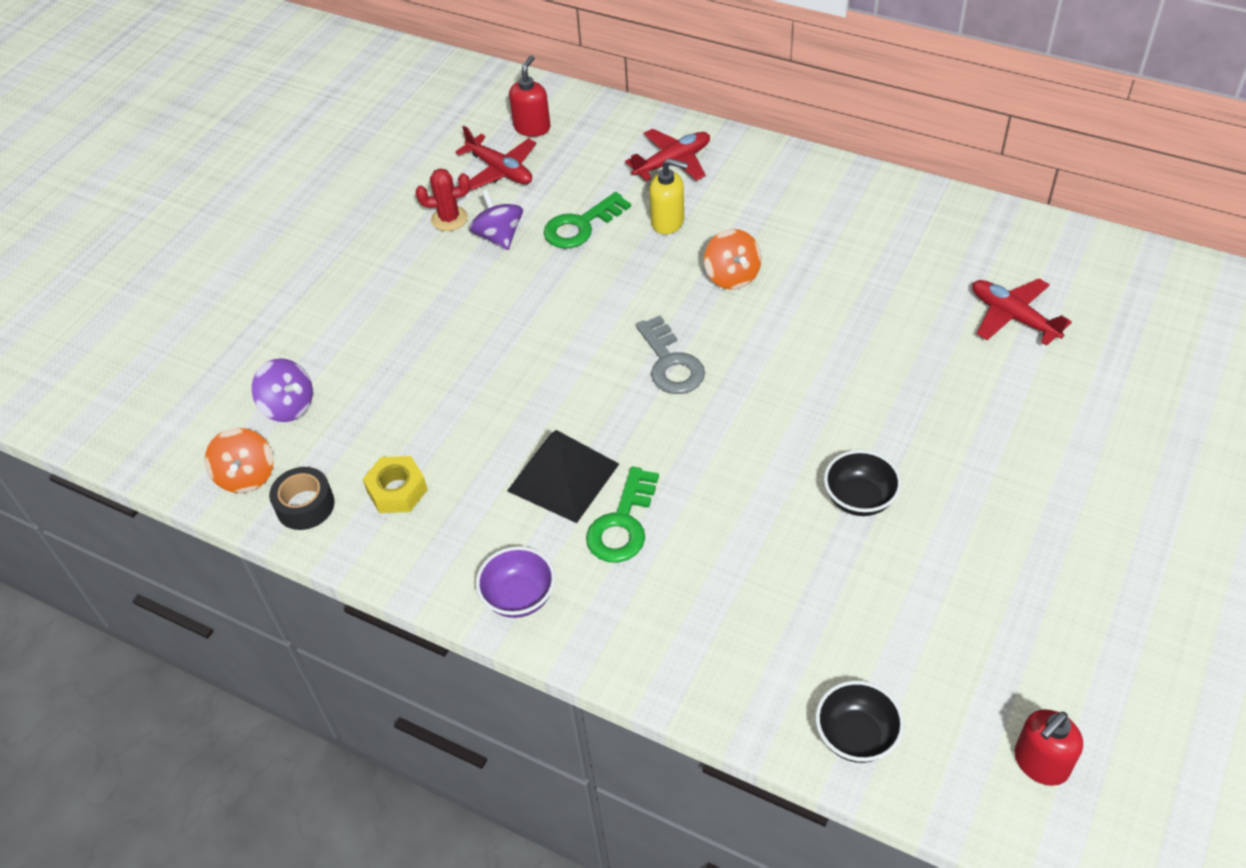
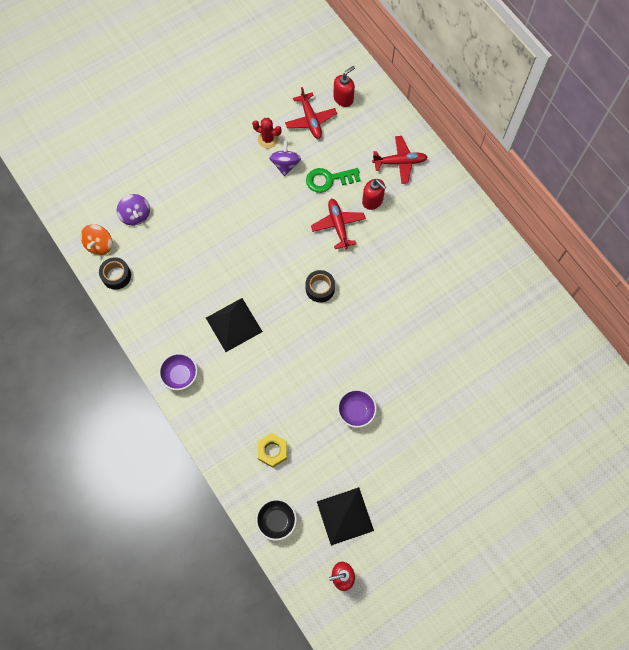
camera: 25 degrees right, 20 degrees up
(397, 491) = (159, 290): yellow nut -> yellow nut (272, 451)
(623, 523) = (245, 364): green key -> none
(668, 222) = (372, 201): yellow soap dispenser -> red soap dispenser
(670, 363) = (320, 288): grey key -> black tape
(732, 276) = (382, 253): orange spinning top -> none
(859, 499) = (356, 411): black bowl -> purple bowl
(966, 662) = (345, 516): none -> black pyramid
(1013, 317) = (500, 355): red plane -> red plane (338, 225)

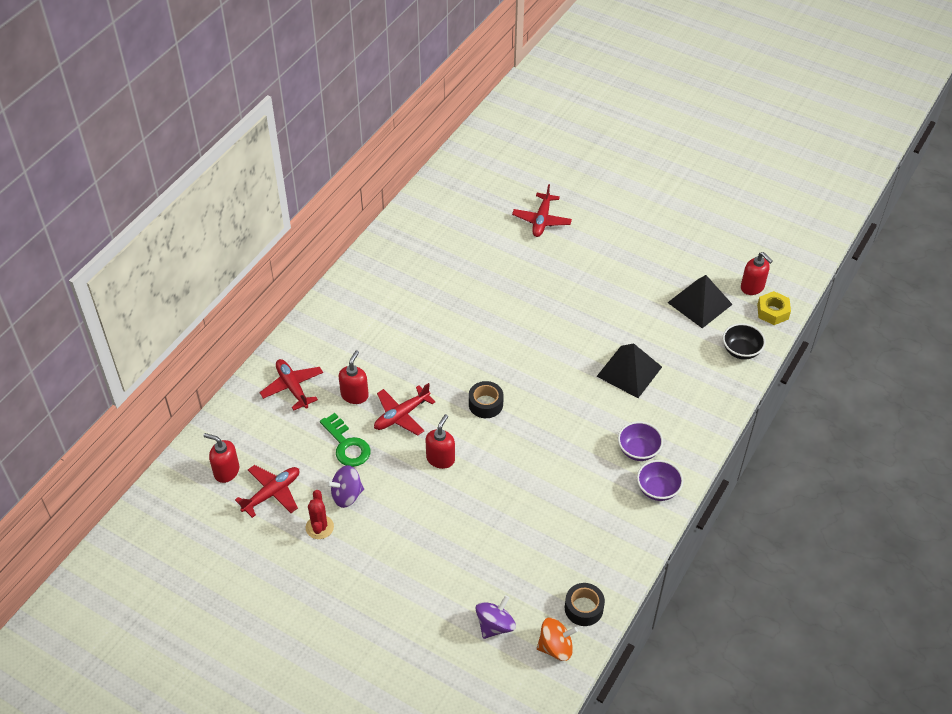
camera: 115 degrees left, 20 degrees down
(234, 324) = (572, 464): black pyramid -> black pyramid (629, 371)
(272, 451) = (680, 379): yellow nut -> yellow nut (772, 312)
(285, 236) = (440, 459): none -> red soap dispenser
(356, 411) = (598, 329): purple bowl -> purple bowl (638, 450)
(505, 426) = (541, 220): none -> red plane

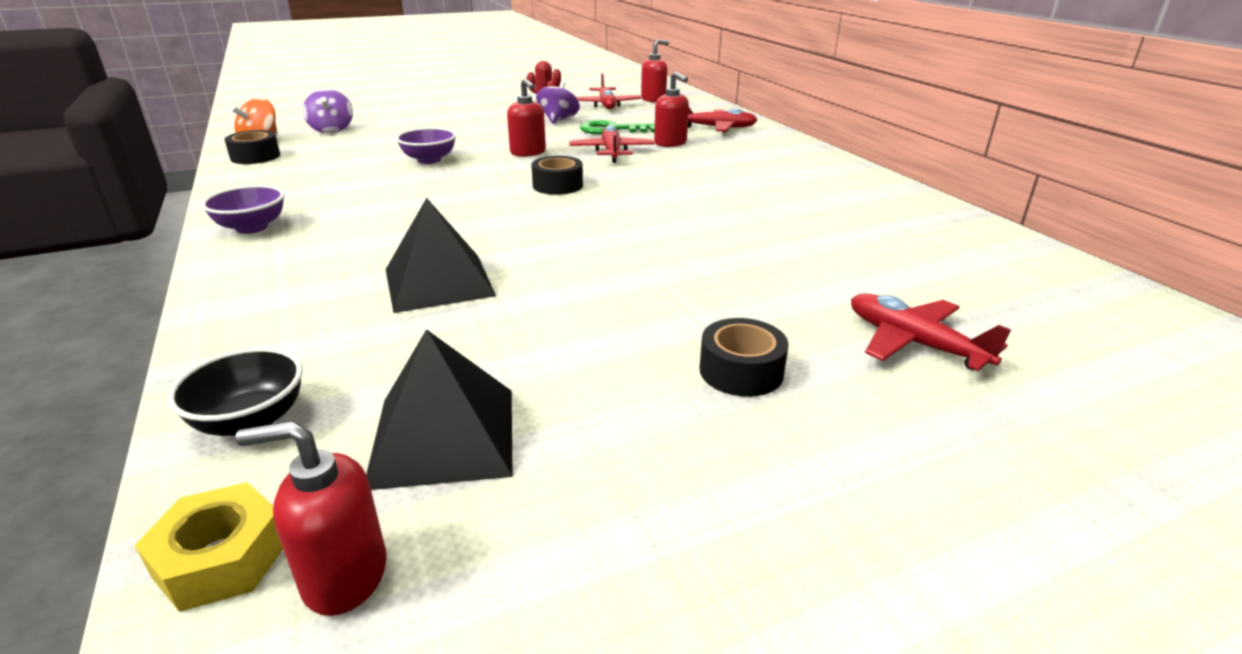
camera: 125 degrees right, 20 degrees down
(602, 255) = (741, 371): none -> black tape
(638, 450) = (320, 237): purple bowl -> purple bowl (429, 160)

